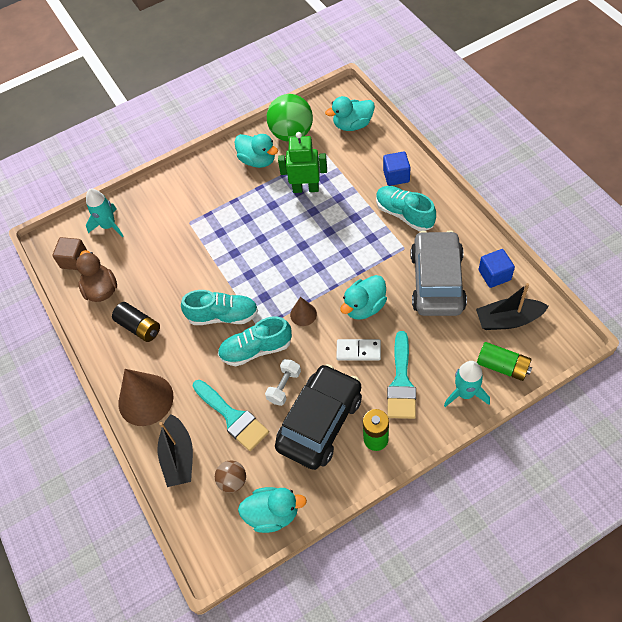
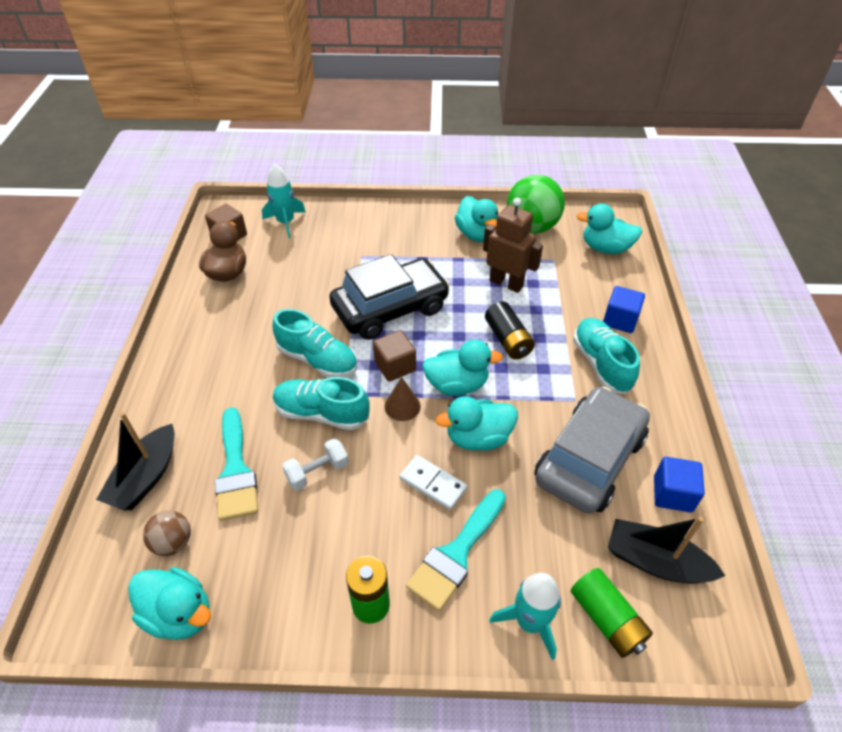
camera: 25 degrees right, 10 degrees down
(139, 327) = (229, 325): black battery -> black battery (508, 340)
(145, 399) = (170, 397): brown cone -> none
(277, 290) = (395, 366): none -> brown cube
(305, 188) = (506, 283): green robot -> brown robot
(320, 422) = (322, 539): black car -> black car (390, 308)
(326, 280) = (457, 385): none -> turquoise duck

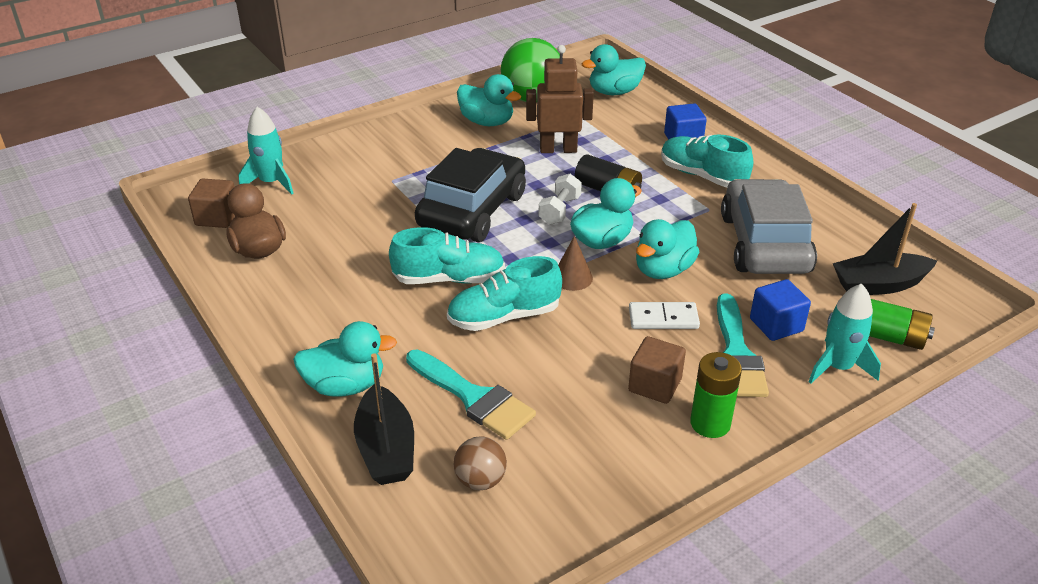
camera: 35 degrees left, 10 degrees down
(179, 614) = (553, 524): turquoise duck -> turquoise duck (345, 385)
(317, 472) = (553, 360): white dumbbell -> white dumbbell (559, 210)
(395, 366) = (530, 252): brown cube -> brown cube (655, 385)
(672, 494) = (845, 237): blue cube -> blue cube (776, 325)

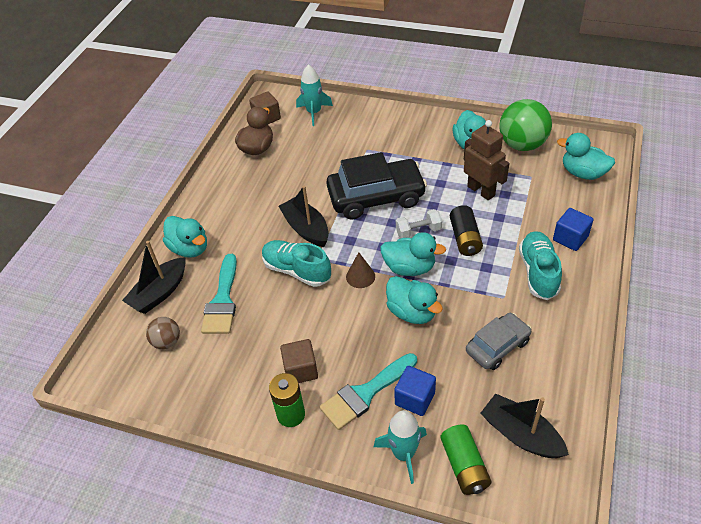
camera: 55 degrees right, 10 degrees up
(449, 279) = (306, 229): turquoise shoe -> black boat
(663, 270) = (412, 312): turquoise duck -> turquoise duck turned 135 degrees counterclockwise
(663, 318) = (364, 339): white domino -> none
(764, 243) = (497, 346): grey car -> grey car, size x0.59

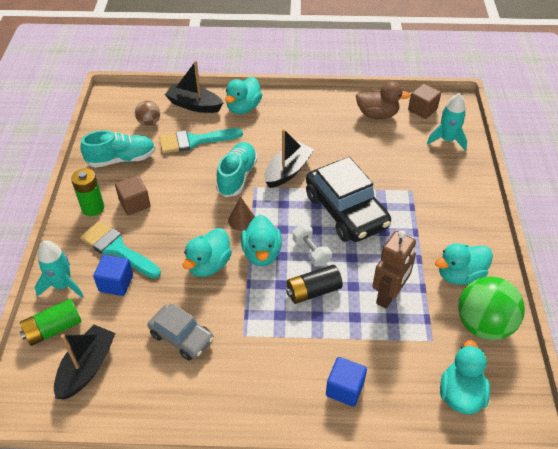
camera: 70 degrees right, 0 degrees up
(538, 272) = (284, 362): turquoise shoe -> turquoise shoe (121, 159)

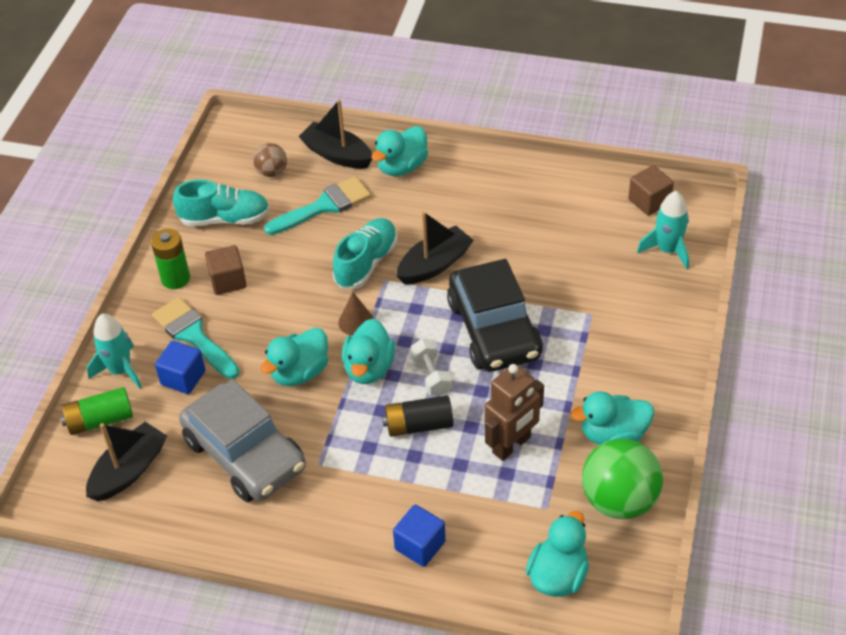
camera: 15 degrees right, 0 degrees up
(182, 337) = (245, 454): grey car -> grey car, size x1.71
(194, 141) = (324, 206): turquoise brush -> turquoise brush turned 150 degrees clockwise
(377, 114) = (583, 200): brown duck -> none

